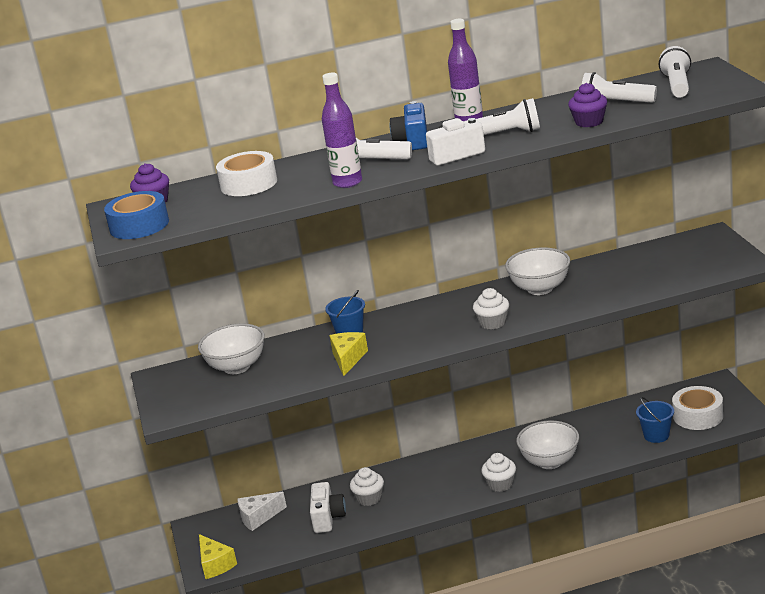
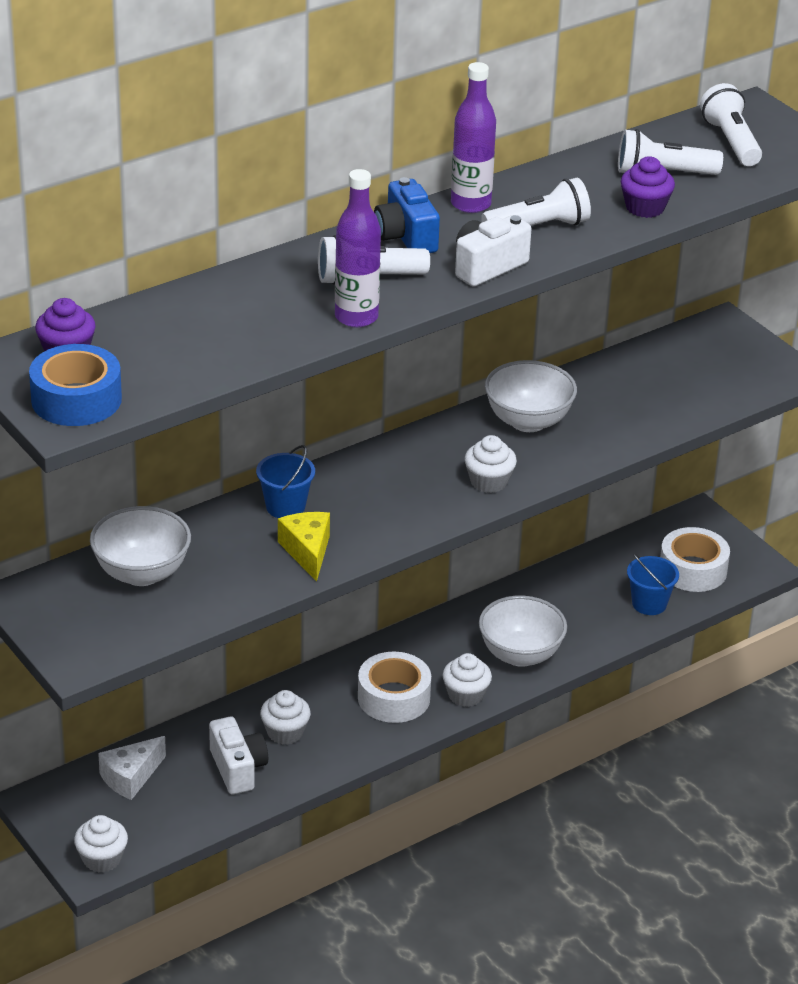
camera: 25 degrees left, 10 degrees up
(215, 564) = (102, 859): yellow cheese -> white cupcake
(249, 184) = (199, 317): white tape -> white tape (394, 697)

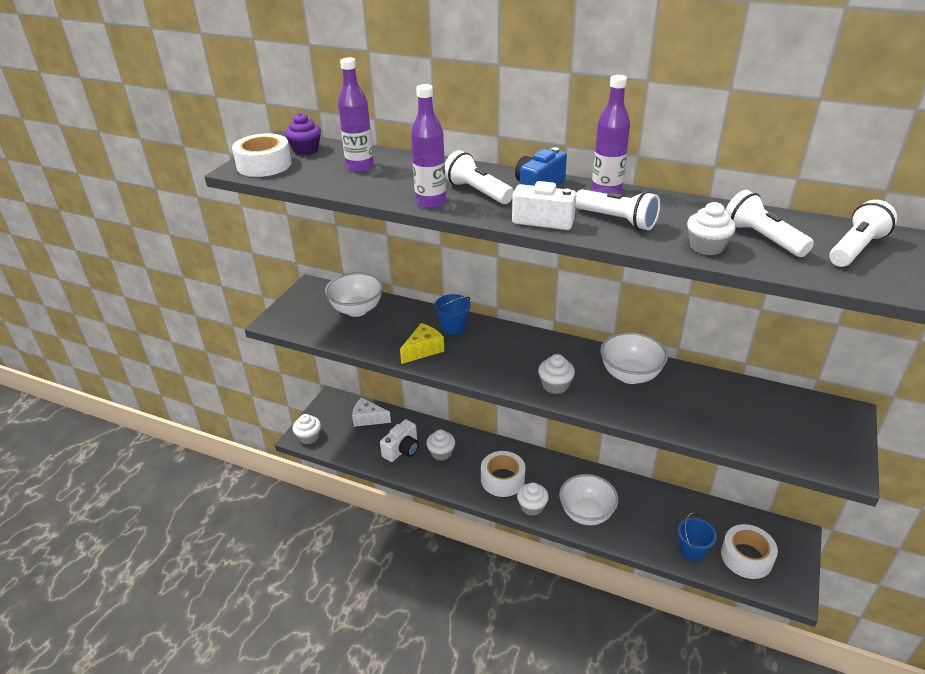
camera: 60 degrees right, 0 degrees up
(76, 399) = (264, 165): blue tape -> white tape
(188, 330) = (360, 167): none -> purple bottle
(645, 207) = (706, 247): purple cupcake -> white cupcake

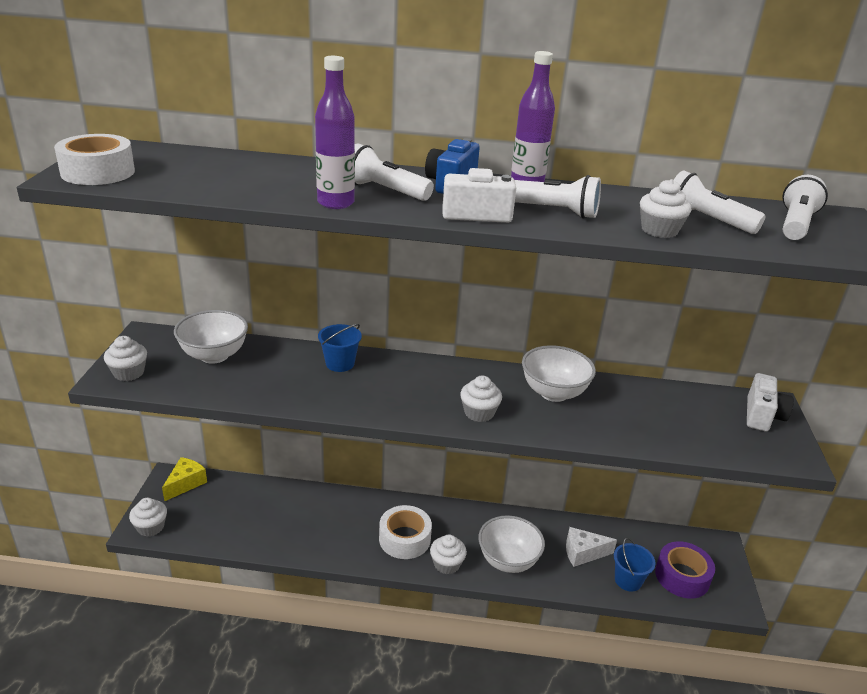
camera: 20 degrees left, 5 degrees down
(305, 150) = (147, 155): purple cupcake -> none
(360, 167) = (228, 171): purple bottle -> none
(368, 419) = (223, 494): white cheese -> white cheese (583, 553)
(402, 450) = (276, 524): white camera -> white camera (762, 416)
(423, 350) = (313, 392): yellow cheese -> yellow cheese (185, 483)
(441, 453) = (324, 520): white cupcake -> white cupcake (129, 373)
(746, 557) = (682, 576): white tape -> purple tape

